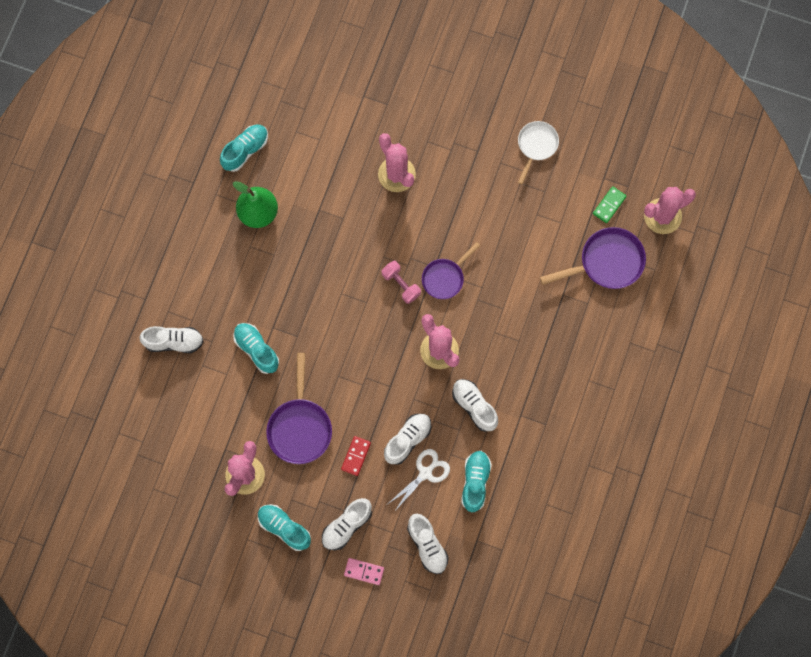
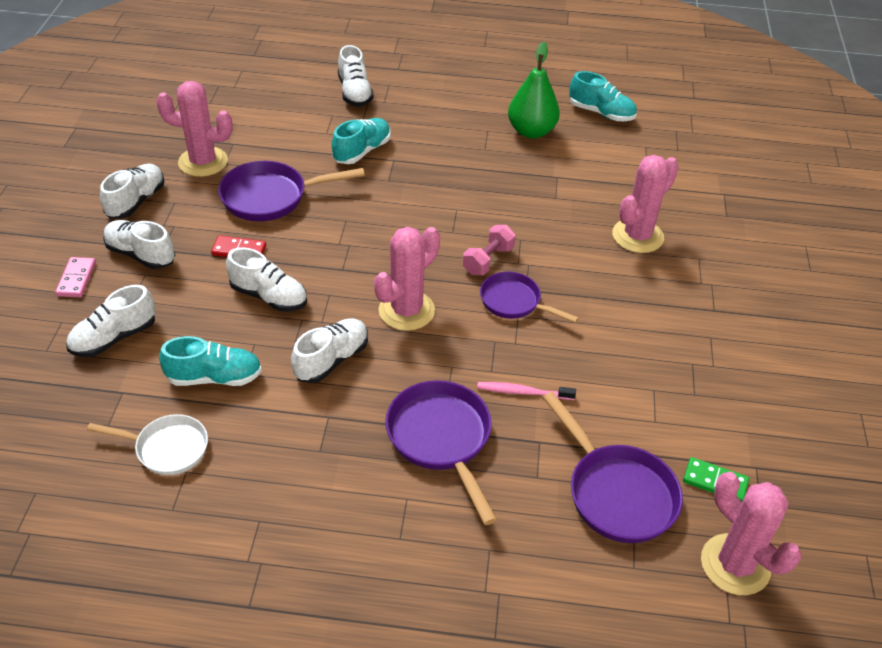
camera: 75 degrees right, 30 degrees down
(284, 528) = (136, 201): turquoise shoe -> white shoe
(425, 473) = (223, 321): white scissors -> none
(524, 293) = (523, 392): none -> pink toothbrush
(536, 146) = (760, 374): white pan -> white pan (167, 448)
(550, 351) = (441, 439): none -> purple pan

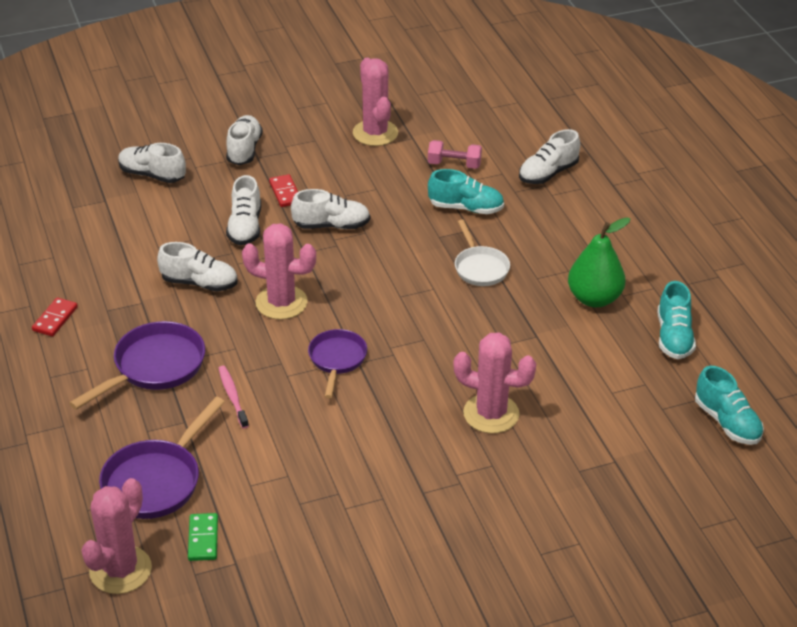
camera: 65 degrees right, 5 degrees down
(76, 279) = (197, 133): pink domino -> none
(136, 201) = (301, 122): white shoe -> white shoe (331, 225)
(167, 448) = (68, 240): white pan -> white pan (480, 268)
(214, 377) = (145, 234): turquoise shoe -> turquoise shoe (727, 422)
(270, 197) = (361, 183): purple pan -> none
(301, 503) = (55, 319): none -> red domino
(488, 260) = (379, 328): pink dumbbell -> pink dumbbell (454, 164)

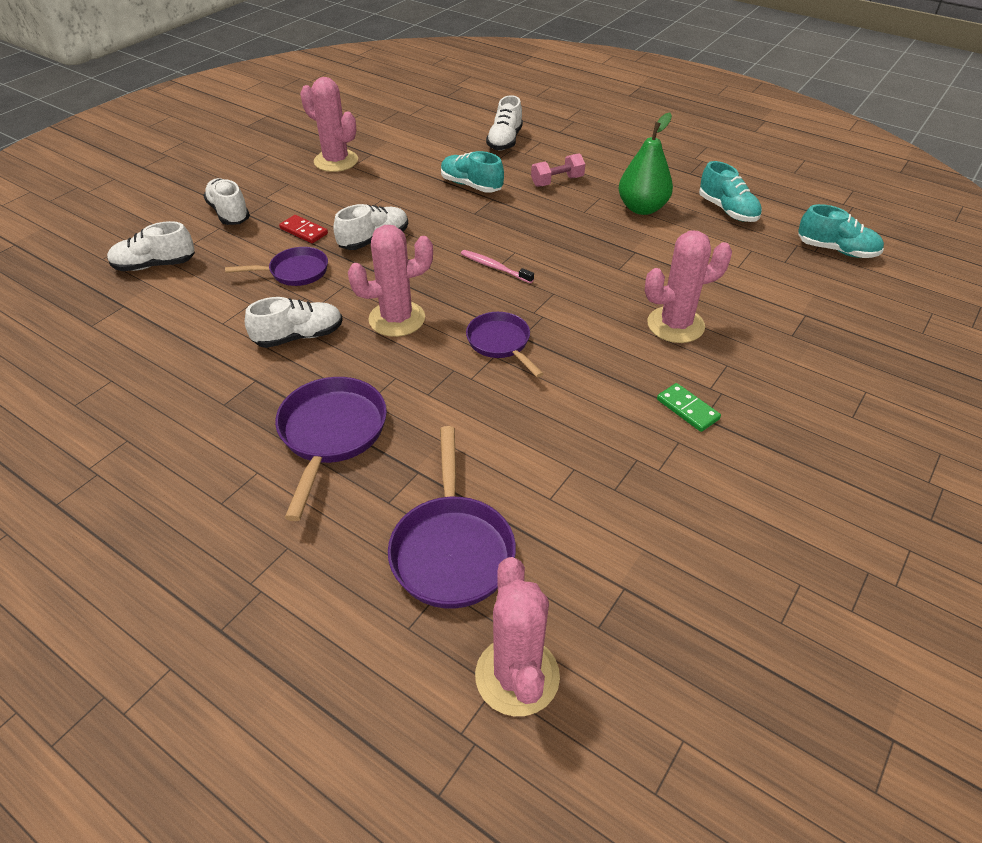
camera: 35 degrees left, 5 degrees up
(55, 319) = (170, 440): red domino -> none
(203, 539) = (565, 582): green domino -> green domino (687, 409)
(233, 397) = (441, 423): pink toothbrush -> pink toothbrush (495, 267)
(245, 227) = (295, 272): white shoe -> purple pan
(454, 164) = (426, 160): pink dumbbell -> pink dumbbell (557, 181)
(466, 208) = (471, 185): turquoise shoe -> turquoise shoe turned 120 degrees counterclockwise
(480, 268) = (533, 222): white pan -> none

